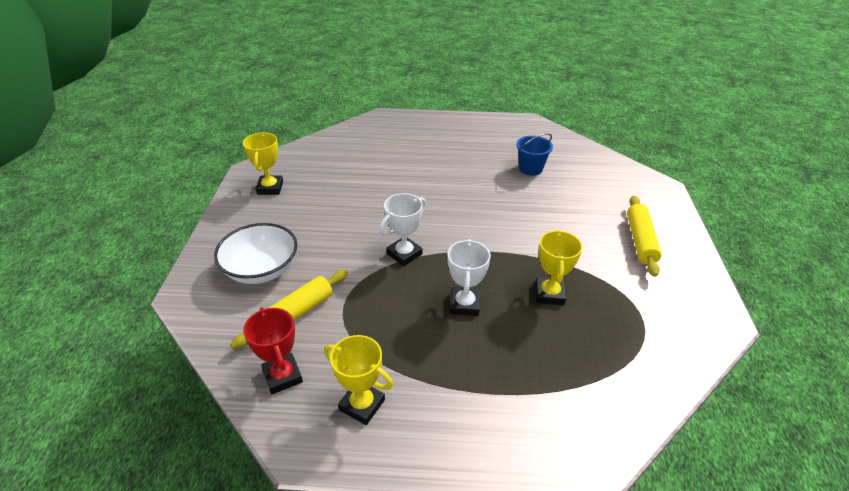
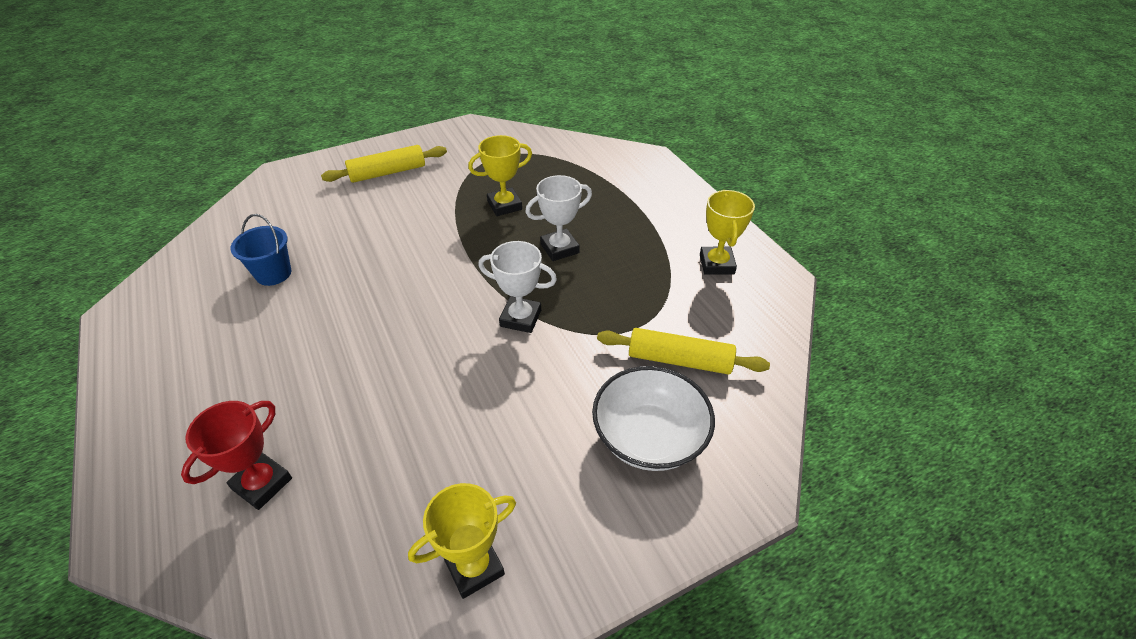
camera: 120 degrees left, 5 degrees up
(282, 376) = (746, 325): red trophy -> red trophy (262, 483)

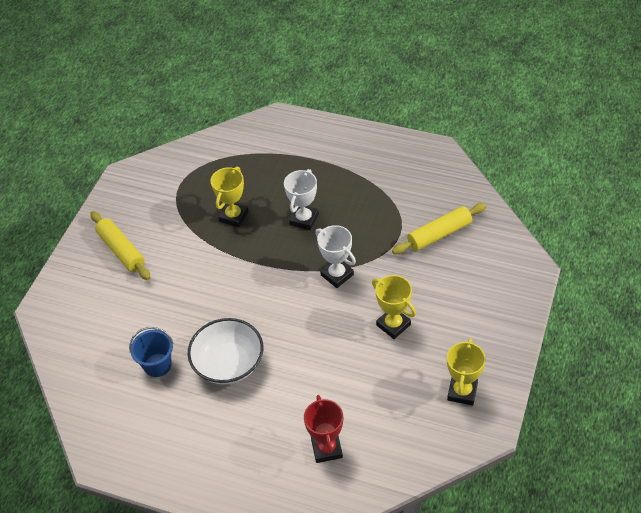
camera: 40 degrees left, 5 degrees up
(388, 172) = (121, 250): yellow rolling pin -> yellow rolling pin turned 60 degrees counterclockwise
(520, 318) = (337, 275): white trophy -> white trophy turned 75 degrees clockwise
(649, 437) = (467, 281): white bowl -> white bowl (228, 364)
(716, 264) = (398, 165): yellow trophy -> yellow trophy (393, 325)

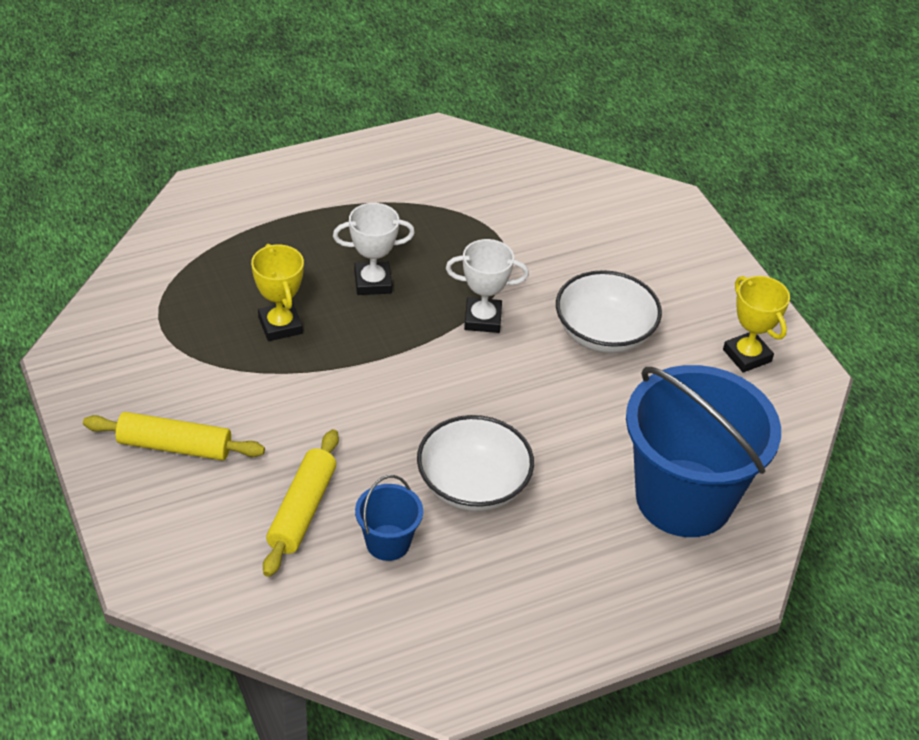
camera: 50 degrees left, 5 degrees down
(304, 219) = (373, 282): white trophy -> white trophy turned 75 degrees counterclockwise
(326, 448) = (684, 498): red trophy -> blue bucket
(393, 325) = (604, 334): yellow trophy -> white bowl
(439, 234) = (543, 217): yellow rolling pin -> yellow rolling pin (302, 510)

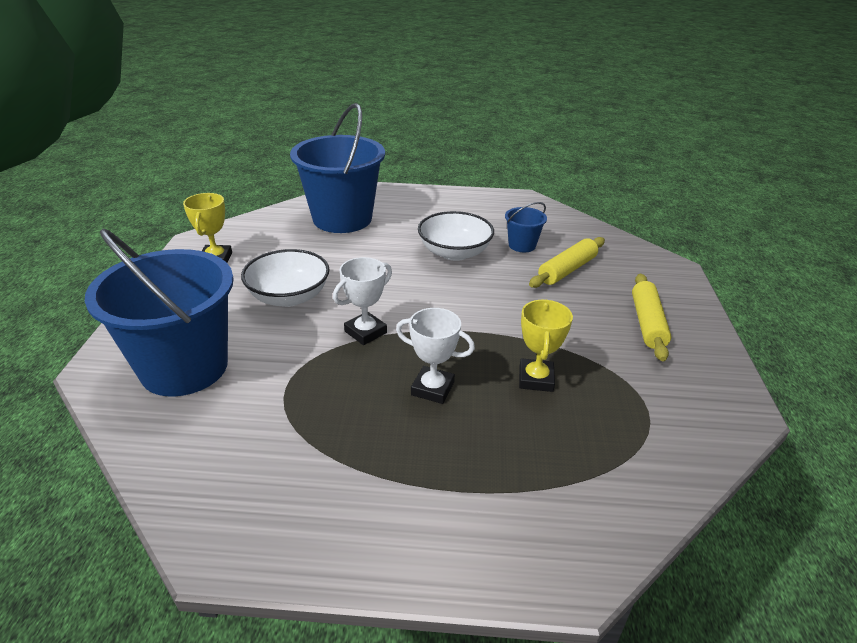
camera: 150 degrees left, 10 degrees down
(174, 446) = (647, 323): yellow rolling pin -> yellow rolling pin turned 60 degrees clockwise
(482, 319) = (365, 332): white trophy -> white trophy turned 75 degrees counterclockwise
(607, 227) = (184, 367): none -> blue bucket

